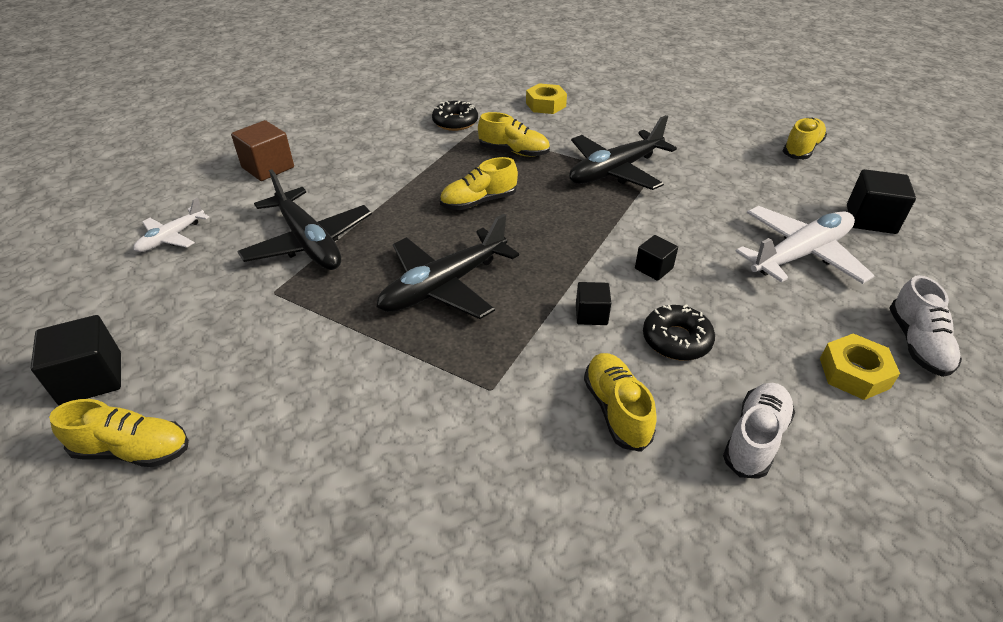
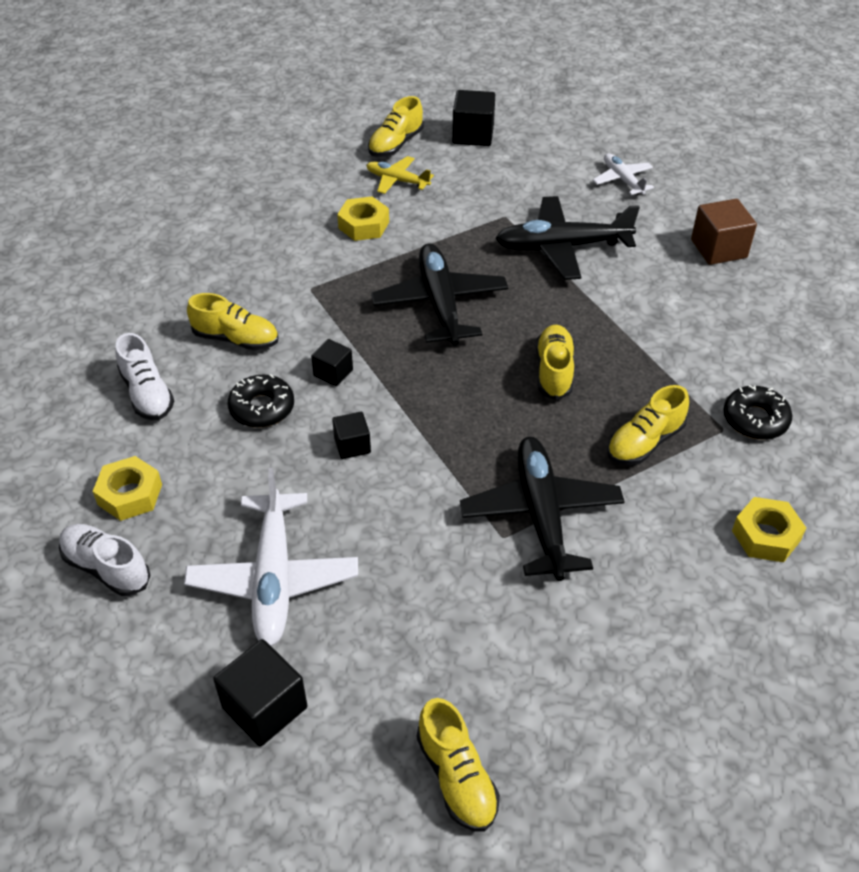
camera: 120 degrees right, 5 degrees up
(231, 408) = (397, 180): none -> yellow plane
(346, 397) = (364, 225): none -> yellow nut

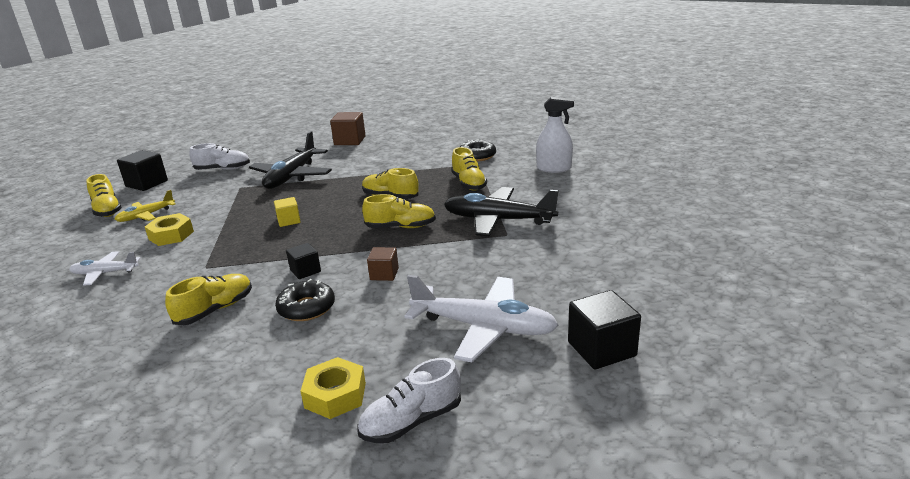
camera: 65 degrees left, 20 degrees down
(147, 394) = (222, 369): white shoe -> white shoe (223, 169)
(352, 445) = (384, 274): black cube -> brown cube
(440, 303) = (289, 221): black plane -> yellow cube
(456, 777) = (680, 280): yellow shoe -> yellow shoe (400, 227)
(622, 180) = (262, 151): white plane -> white plane (105, 273)
(766, 536) = (554, 168): yellow nut -> white spray bottle

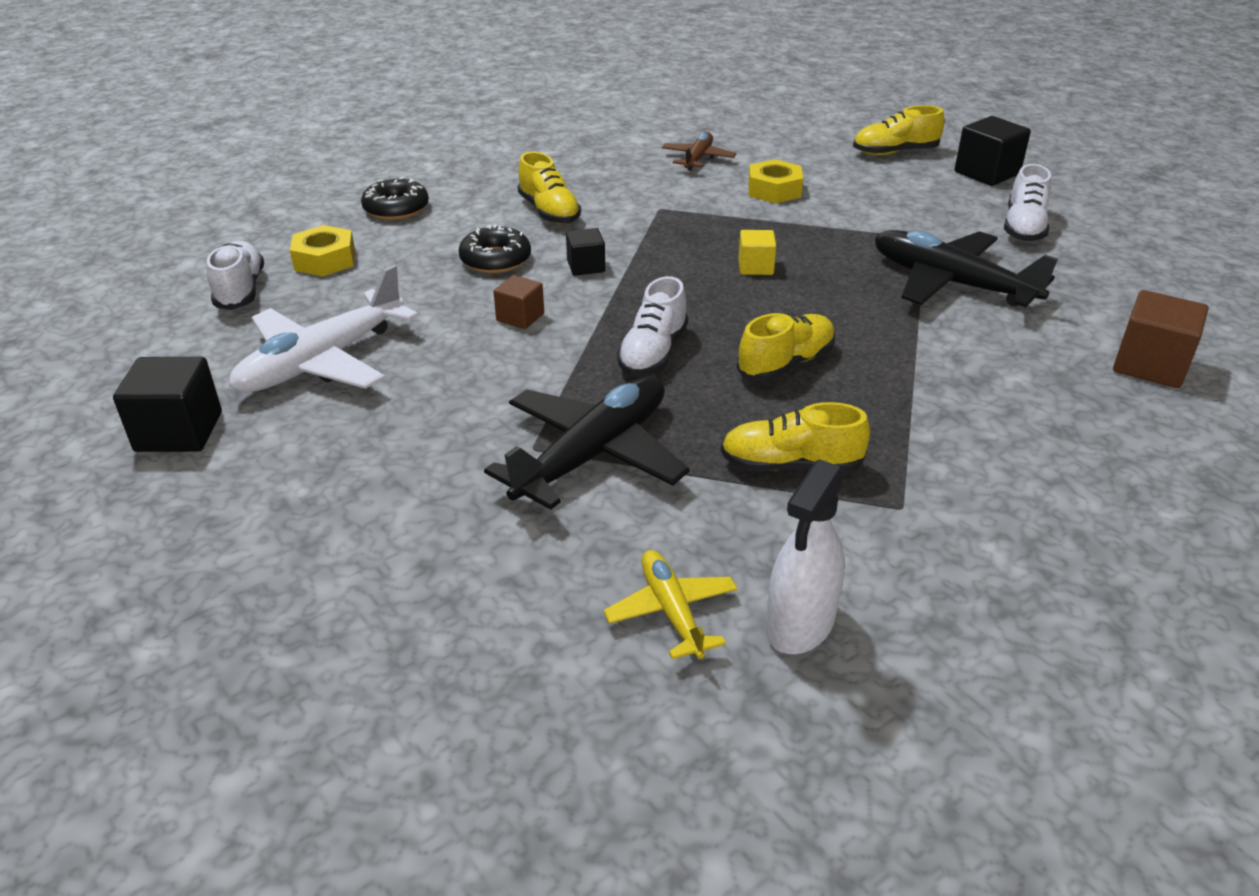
camera: 110 degrees right, 10 degrees up
(105, 273) = (698, 158): white plane -> brown plane
(146, 216) = (855, 175): yellow plane -> yellow plane (671, 611)
(400, 227) = (653, 353): yellow shoe -> white shoe
(477, 156) = (957, 522): black donut -> black donut (396, 209)

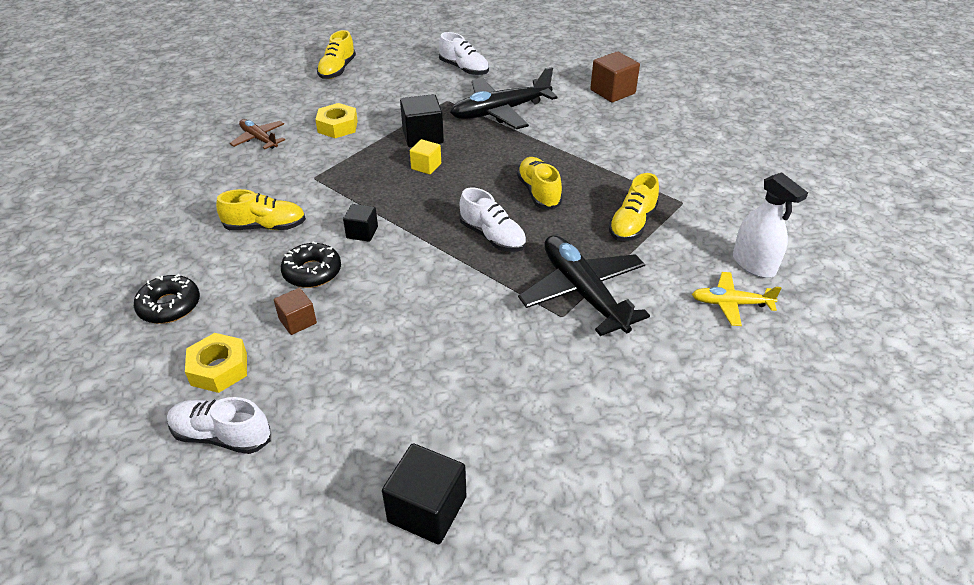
camera: 65 degrees left, 5 degrees up
(322, 361) = (385, 400): white plane -> none
(520, 317) = (404, 281): brown cube -> brown cube (297, 321)
(987, 173) = (395, 54): black cube -> black cube (423, 136)

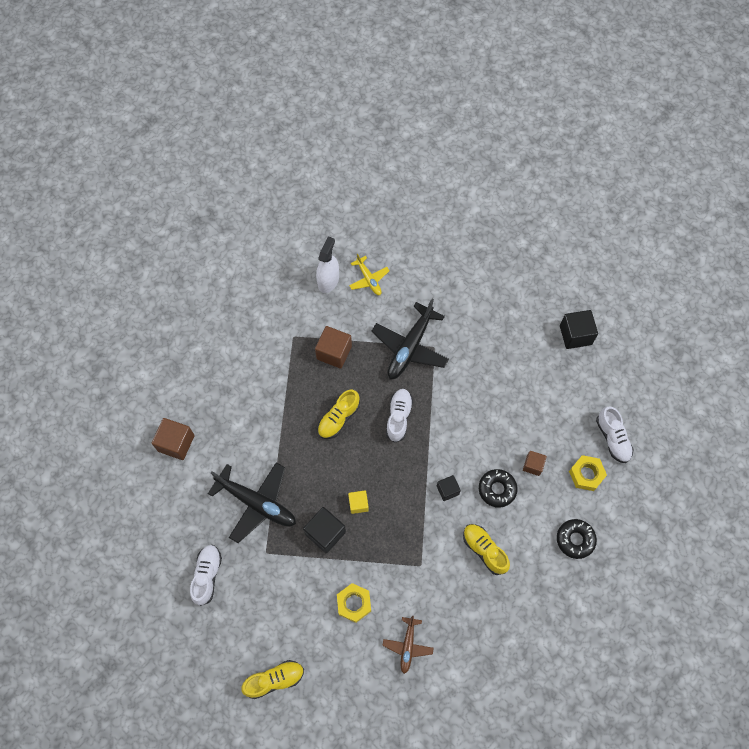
camera: 125 degrees left, 25 degrees up
(632, 224) = (334, 352): yellow shoe -> brown cube

